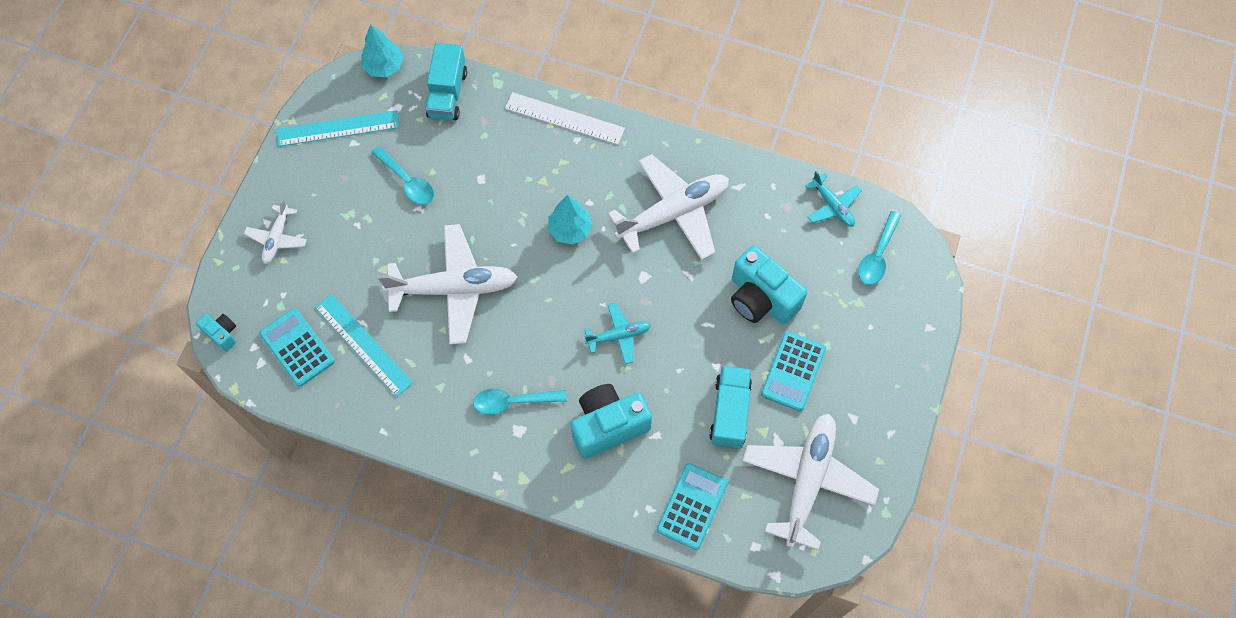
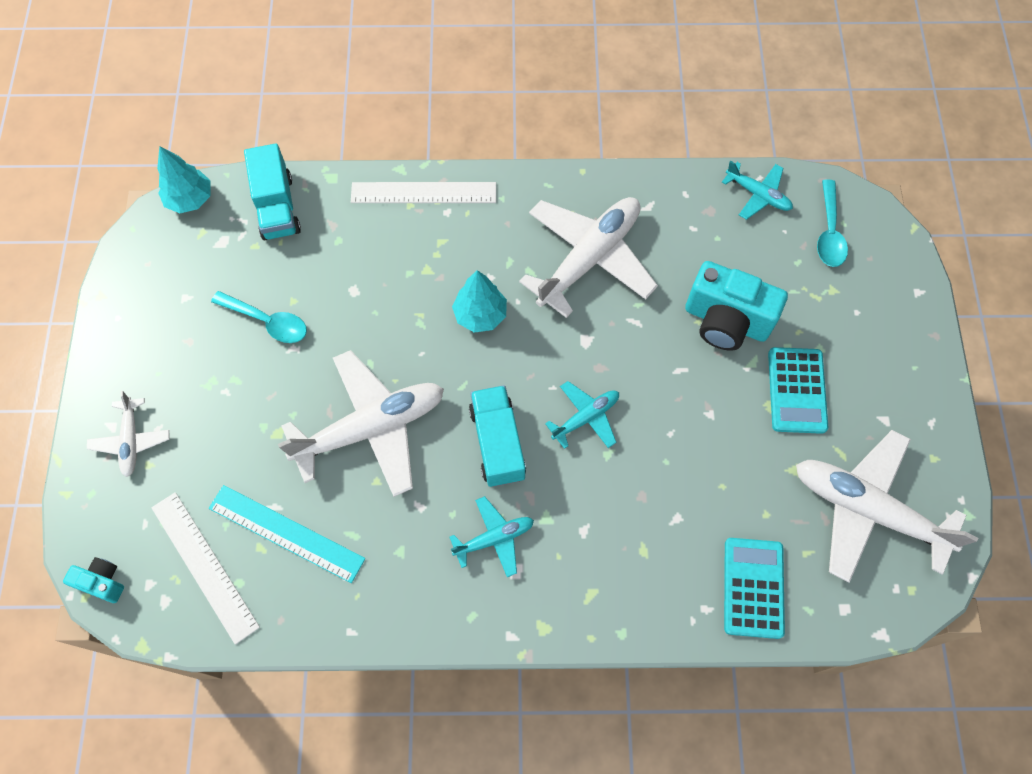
camera: 20 degrees left, 0 degrees up
(297, 347) = (204, 566): turquoise calculator -> white ruler
(338, 128) = (160, 287): turquoise ruler -> none
(513, 401) = (494, 538): turquoise spoon -> turquoise plane
(608, 426) = (617, 527): turquoise camera -> none
(729, 412) = (748, 462): turquoise truck -> turquoise truck (497, 443)
(807, 480) = (867, 509): white plane -> white plane turned 60 degrees counterclockwise

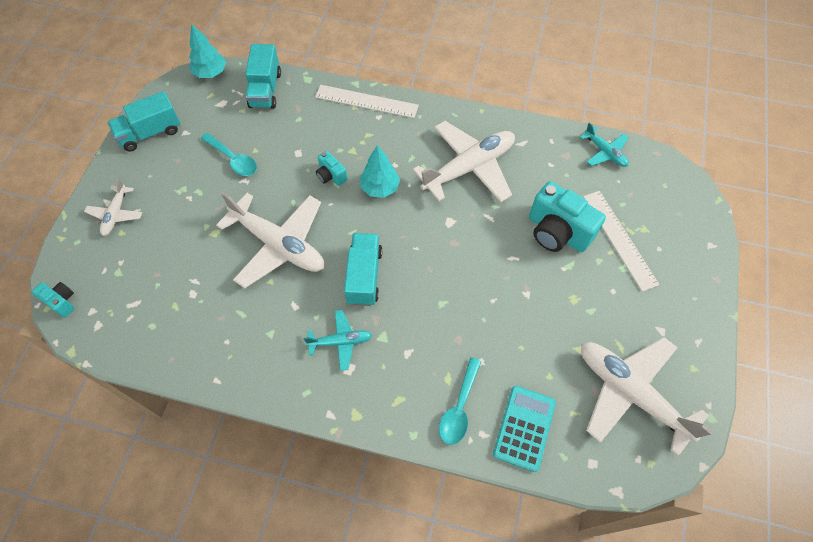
camera: 15 degrees right, 5 degrees down
(136, 310) = (150, 133): none -> turquoise truck
(204, 566) = (133, 308): white ruler -> white ruler (619, 239)
(286, 533) = (196, 301): turquoise ruler -> none
(371, 428) = (279, 245): white plane -> white plane turned 45 degrees clockwise
(409, 313) = (331, 176): none -> turquoise camera
(586, 417) = (433, 274): turquoise plane -> none
(797, 390) = (598, 293): turquoise calculator -> none
(829, 232) = (652, 189): turquoise spoon -> turquoise spoon (459, 408)

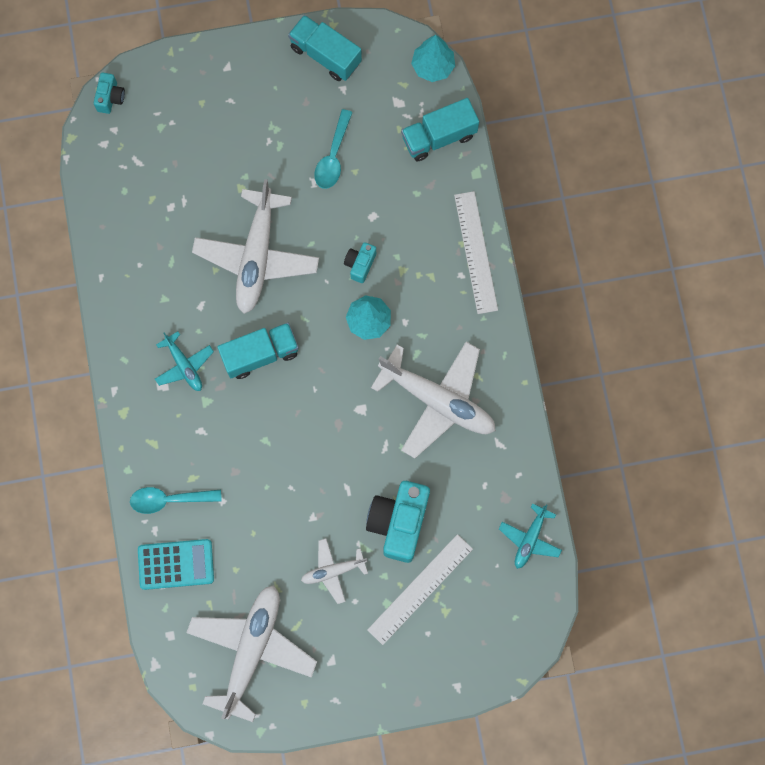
camera: 65 degrees right, 15 degrees up
(116, 214) = (218, 85): white plane -> white plane (333, 571)

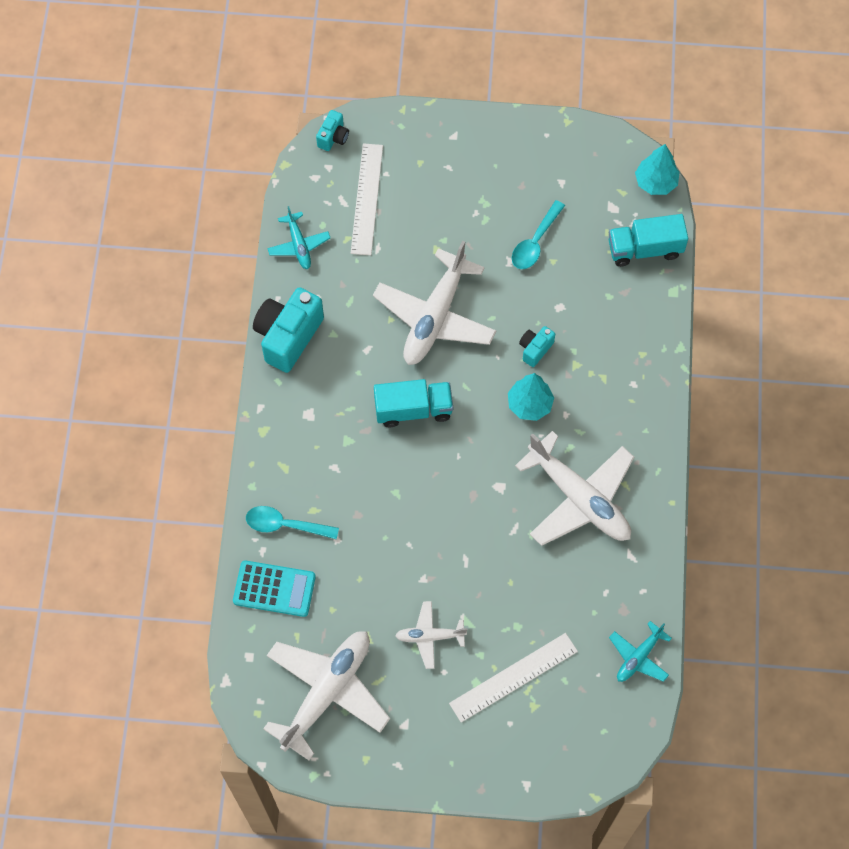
camera: 15 degrees right, 10 degrees down
(184, 365) = (335, 401): turquoise plane -> turquoise plane (299, 245)
(325, 55) = (552, 147): turquoise truck -> none
(399, 522) = (509, 606): turquoise camera -> turquoise camera (288, 336)
(475, 252) = (654, 366): white ruler -> white ruler (366, 199)

